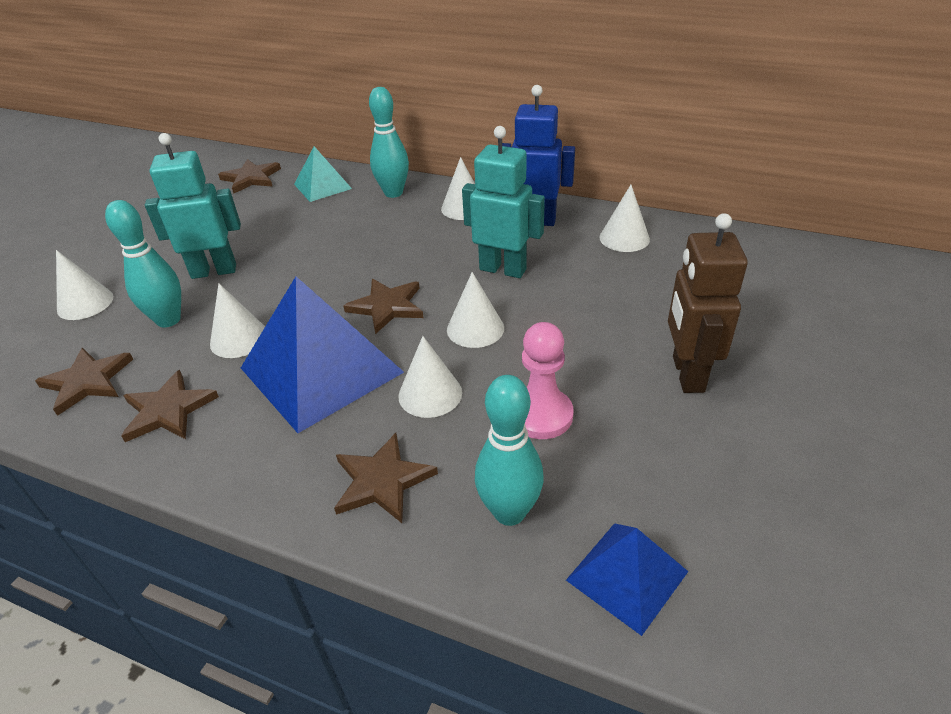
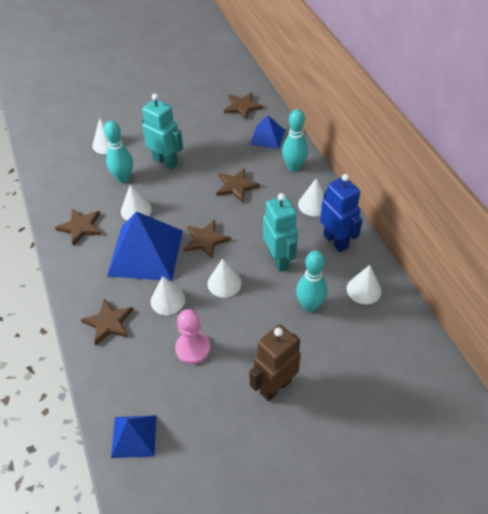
camera: 45 degrees right, 10 degrees up
(87, 381) = (71, 190): brown star -> brown star (236, 186)
(322, 186) = (267, 137): turquoise pyramid -> blue pyramid
(509, 512) = (130, 375): turquoise bowling pin -> turquoise bowling pin (309, 306)

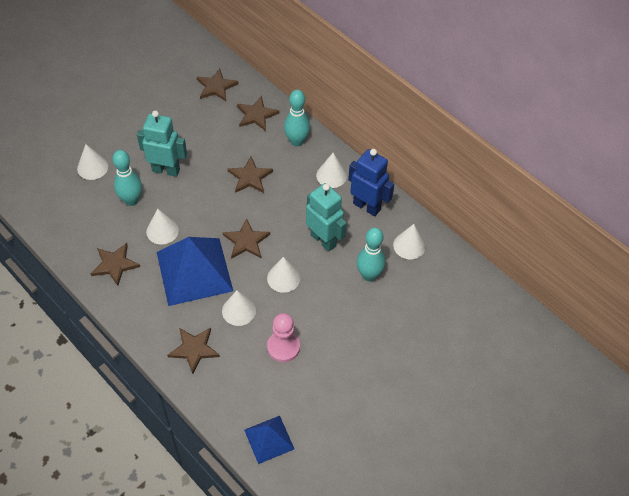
camera: 25 degrees left, 5 degrees up
(267, 137) = (256, 115): blue pyramid -> brown star
(275, 386) = (369, 356): brown robot -> none

